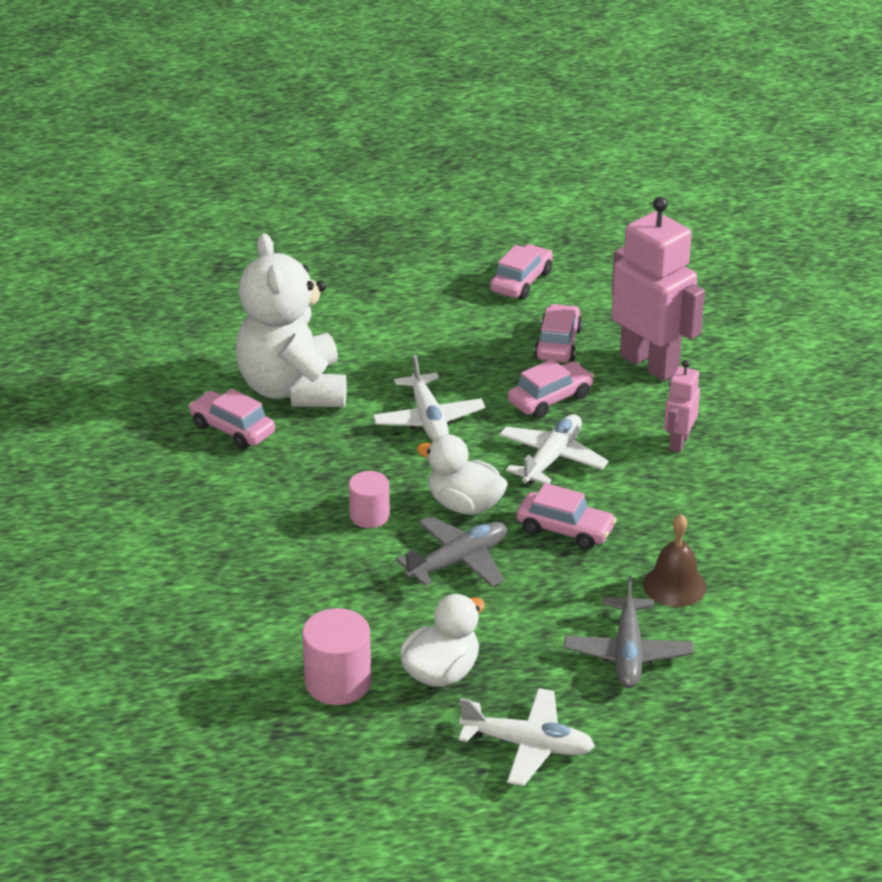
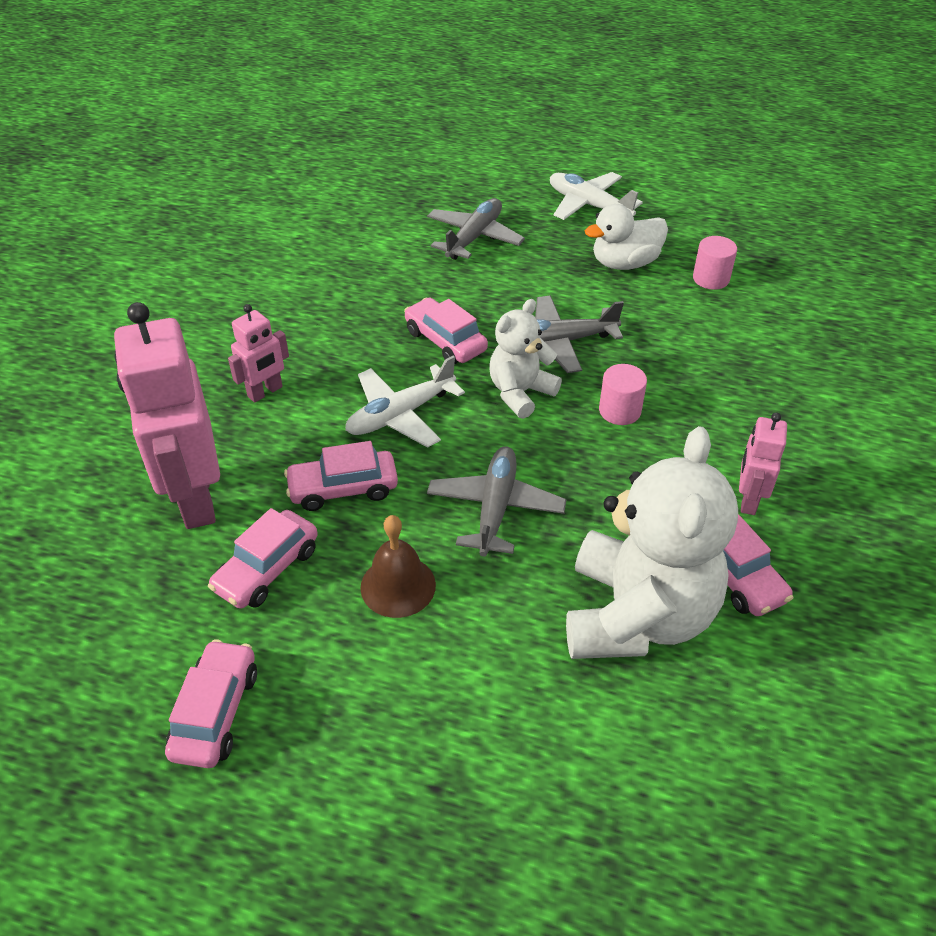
camera: 155 degrees left, 10 degrees up
(236, 479) = (748, 500): none -> pink robot
(338, 682) = (711, 278): pink cylinder -> pink cylinder, size x0.66
(428, 419) = (495, 508): white plane -> grey plane
(464, 505) = (520, 393): white duck -> white teddy bear
(521, 282) = (215, 712): pink car -> pink car turned 135 degrees clockwise
(674, 585) = (396, 271): brown bell -> brown bell (398, 586)

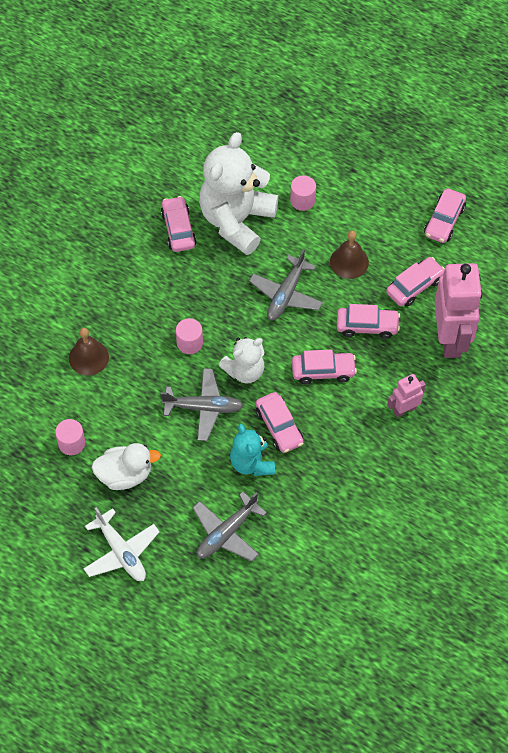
camera: 165 degrees left, 15 degrees up
(400, 415) = (323, 371): white plane -> pink car
(468, 300) = (252, 463): none -> turquoise teddy bear
(524, 687) = (302, 200): none -> pink cylinder
(748, 500) = (147, 267): pink robot -> none
(754, 366) = (88, 357): none -> brown bell

